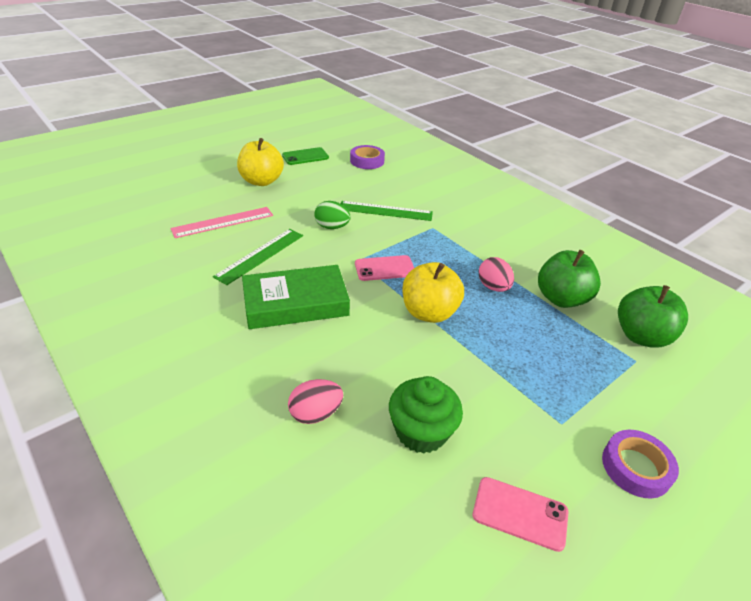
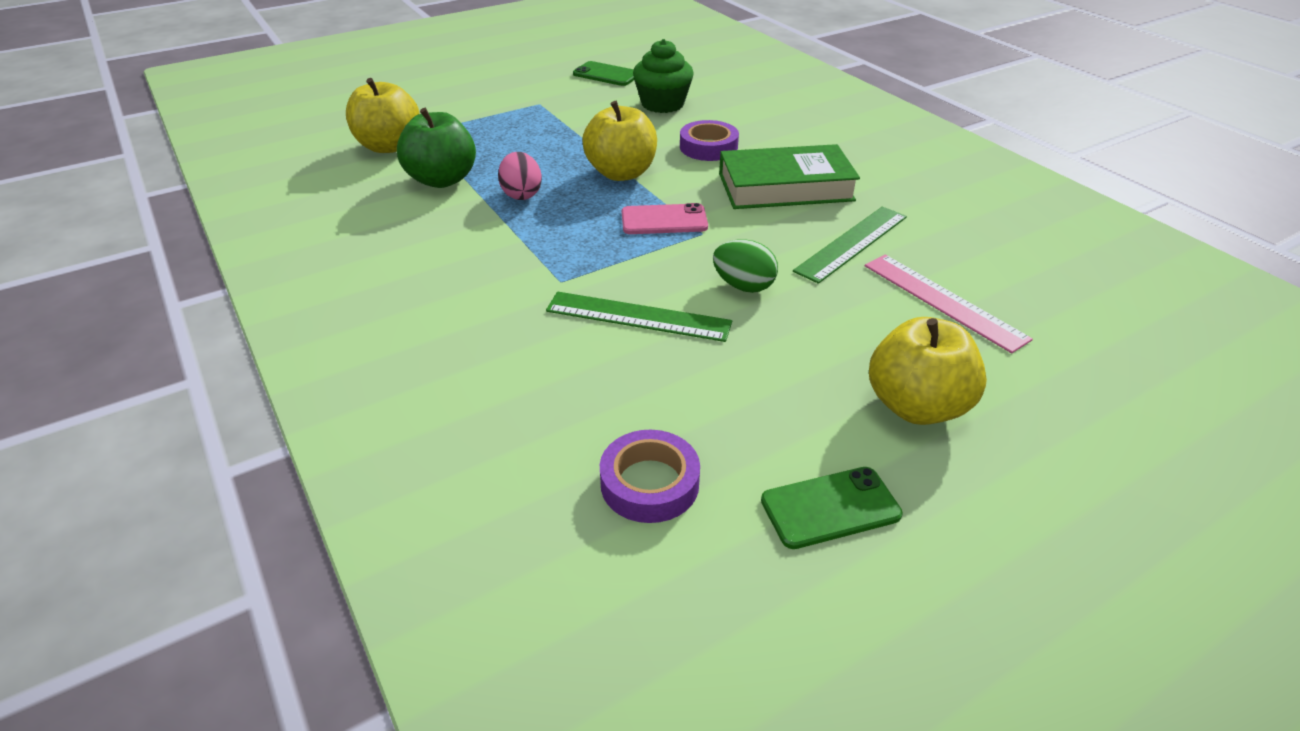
camera: 170 degrees left, 0 degrees up
(223, 222) = (943, 301): pink ruler -> pink ruler turned 75 degrees clockwise
(315, 413) = (752, 115): pink egg -> none
(520, 513) = (606, 74): pink phone -> green phone
(636, 467) = (502, 84): purple tape -> purple tape (708, 147)
(641, 336) = (389, 146): green apple -> yellow apple

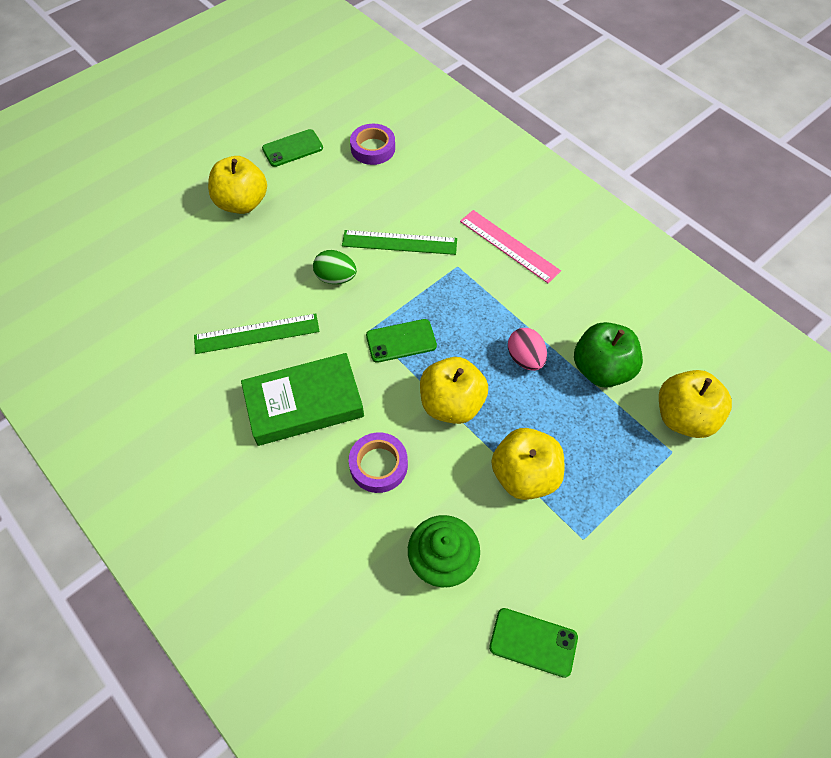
camera: 170 degrees right, 20 degrees up
(570, 131) = (524, 475): none -> yellow apple
(664, 220) = (401, 341): pink phone -> green phone
(852, 243) = (257, 334): green ruler -> green ruler turned 45 degrees clockwise
(943, 301) = (205, 282): pink ruler -> pink ruler (509, 246)

